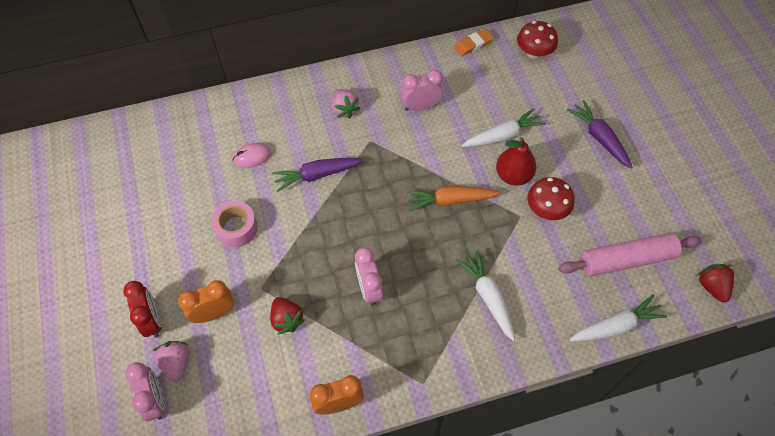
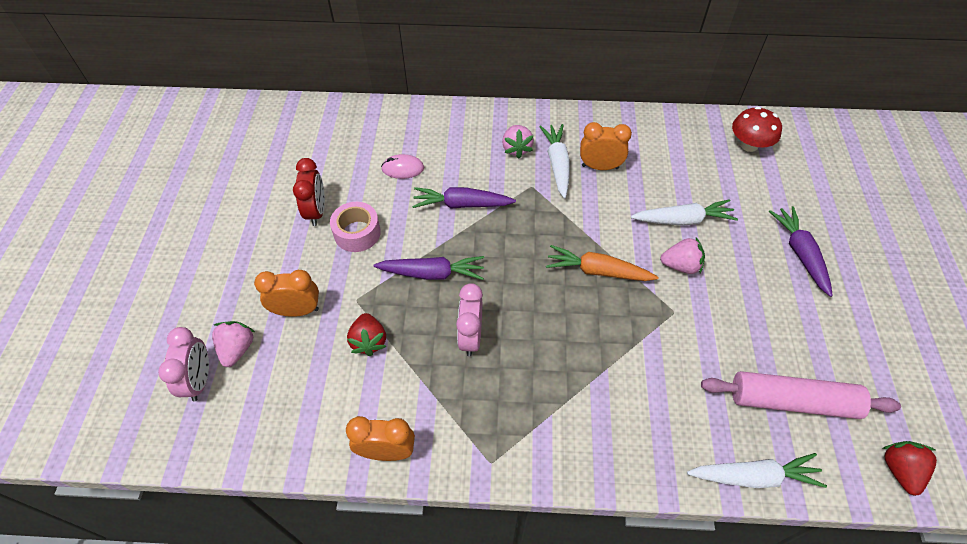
camera: 20 degrees right, 5 degrees down
(152, 321) = (234, 298): red clock -> red clock (316, 211)
(315, 244) = (431, 273): none -> purple carrot
(420, 107) = (600, 167): pink clock -> orange clock
(473, 45) = (681, 120): orange eraser -> none
(488, 297) = (604, 390): white carrot -> white carrot (557, 164)
(513, 176) = (681, 265): red pear -> pink strawberry
(546, 209) = (709, 313): red mushroom -> none

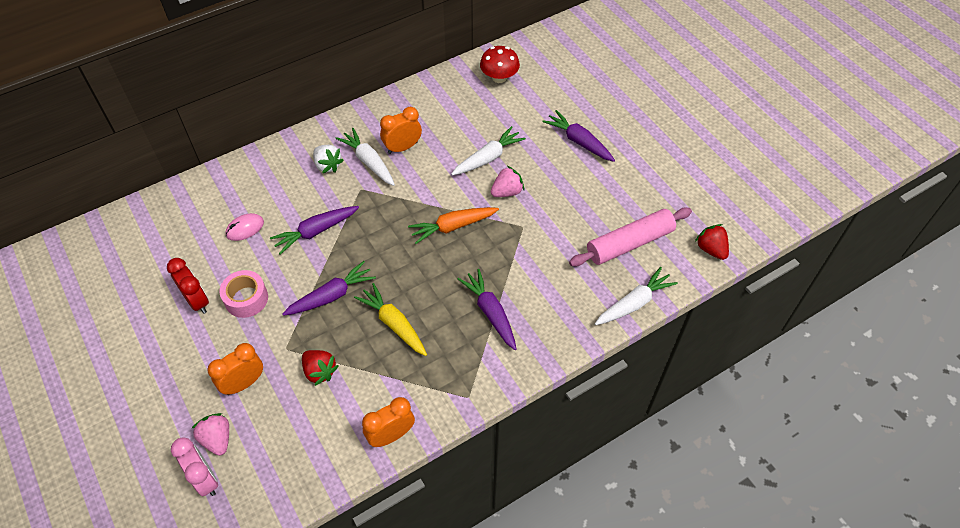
camera: 35 degrees left, 0 degrees up
(470, 337) = (394, 324): pink clock -> yellow carrot
(516, 149) = (328, 165): pink strawberry -> white strawberry
(577, 385) = (490, 313): none -> purple carrot

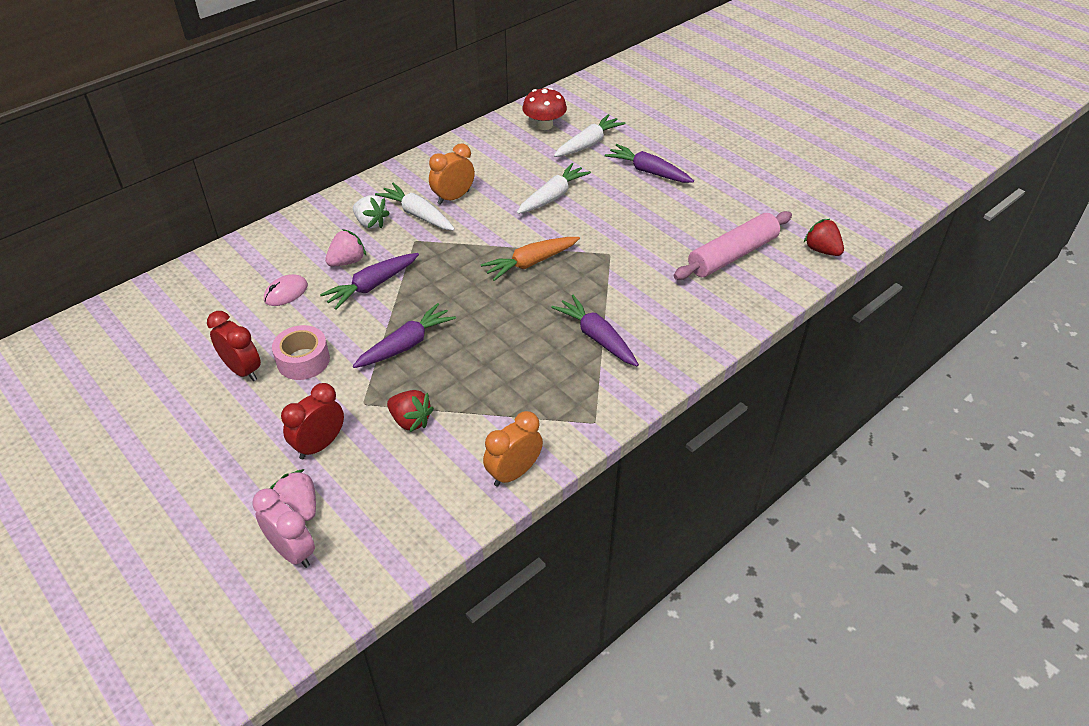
camera: 10 degrees left, 10 degrees down
(244, 383) = (319, 445): orange clock -> red clock
(394, 324) = (488, 363): yellow carrot -> none
(507, 192) = (583, 224): pink strawberry -> pink strawberry (347, 261)
(633, 303) = (755, 309): white carrot -> white carrot (588, 144)

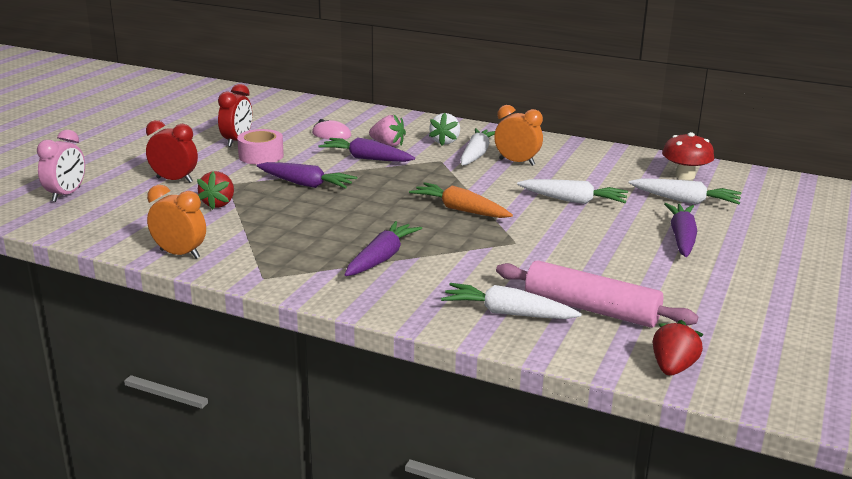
camera: 65 degrees right, 20 degrees down
(299, 507) = (109, 187): pink strawberry -> none
(721, 297) = (508, 313): none -> white carrot

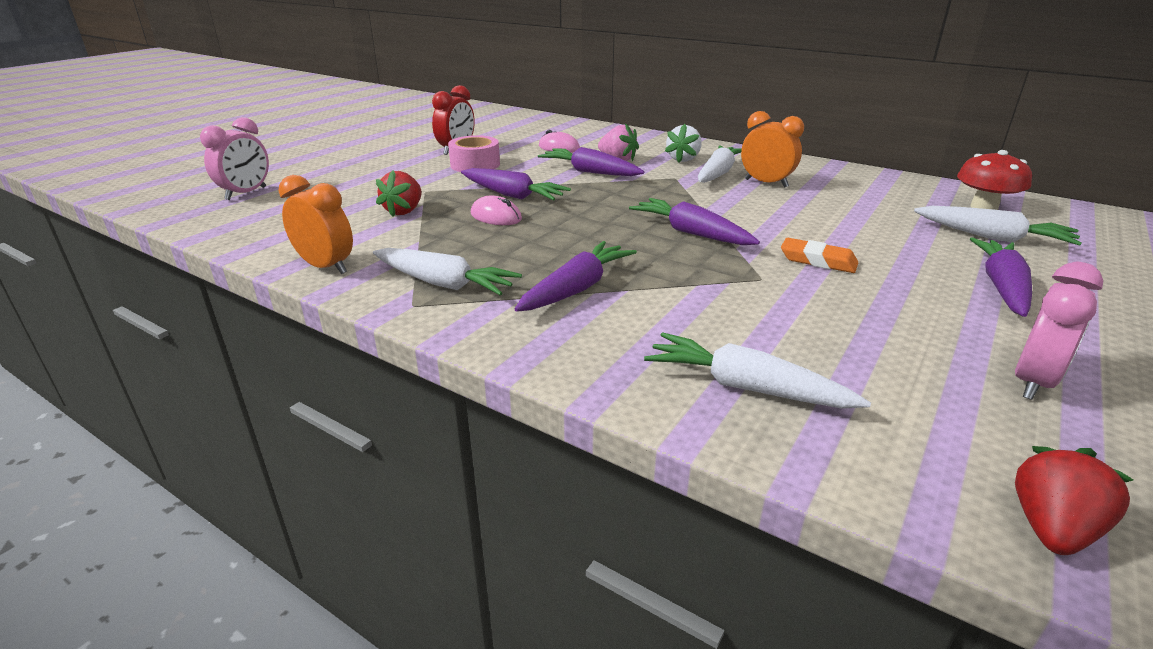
camera: 10 degrees right, 5 degrees up
(174, 180) = (370, 184): red clock -> none
(299, 204) = (496, 216): none -> pink mouse
(461, 210) = (692, 233): orange carrot -> purple carrot
(556, 226) = (818, 261): none -> orange eraser
(572, 200) = (838, 229): white carrot -> white carrot (443, 283)
(591, 309) = (880, 391): pink rolling pin -> none
(684, 297) = (1033, 382): none -> pink clock

